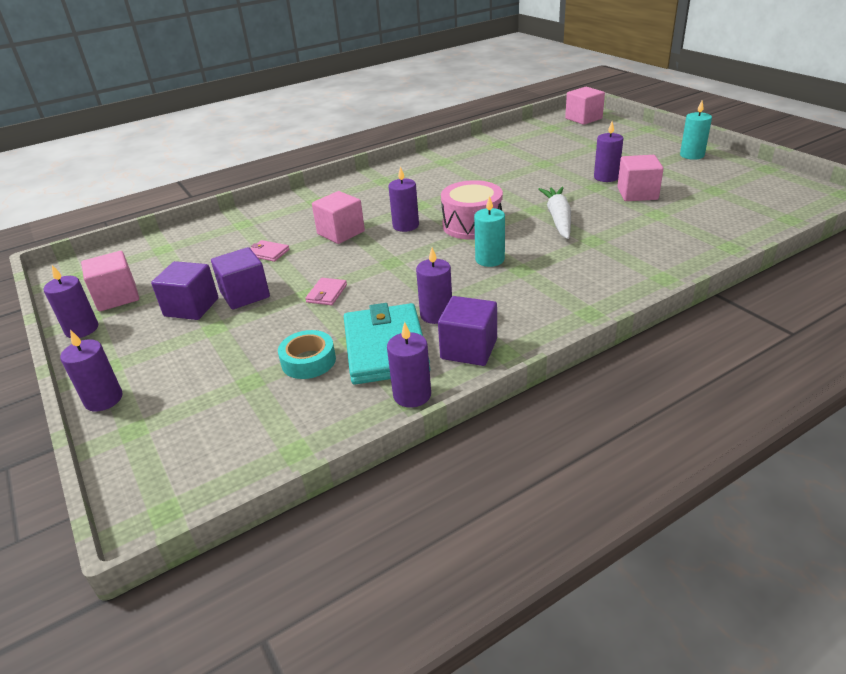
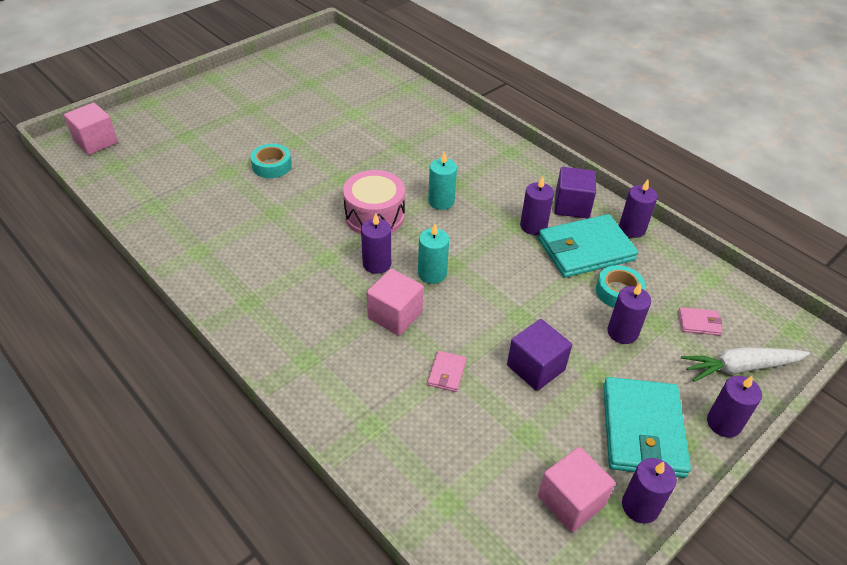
camera: 105 degrees left, 10 degrees up
(140, 344) = (642, 430): none -> turquoise wallet
(191, 307) = (569, 409): purple cube -> none
(327, 293) = (518, 301): pink wallet -> pink wallet (699, 323)
(553, 179) = (272, 166): none -> turquoise tape
(558, 218) = (362, 163): white carrot -> white carrot (740, 368)
(606, 177) = (273, 134): purple candle -> purple candle (622, 332)
(637, 193) = (313, 119): pink cube -> none
(692, 155) = (231, 85): turquoise candle -> turquoise candle (432, 273)

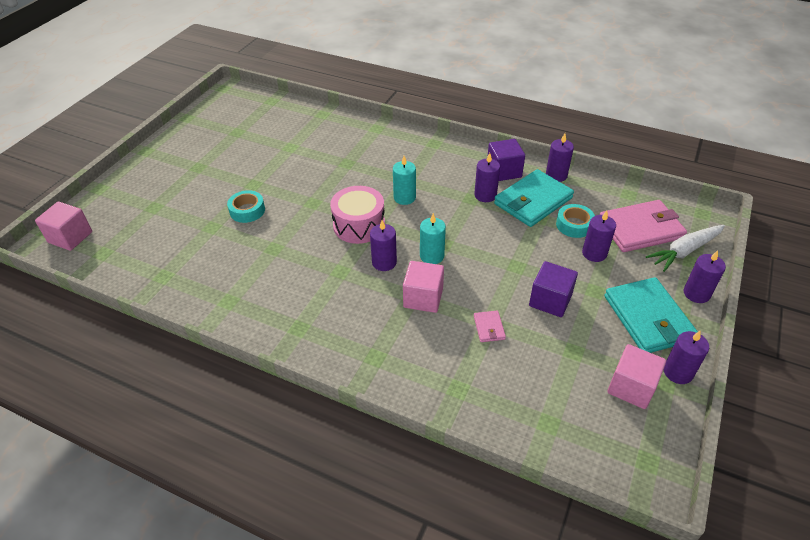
camera: 20 degrees left, 0 degrees up
(699, 323) = (640, 229): pink wallet -> pink wallet, size x2.31

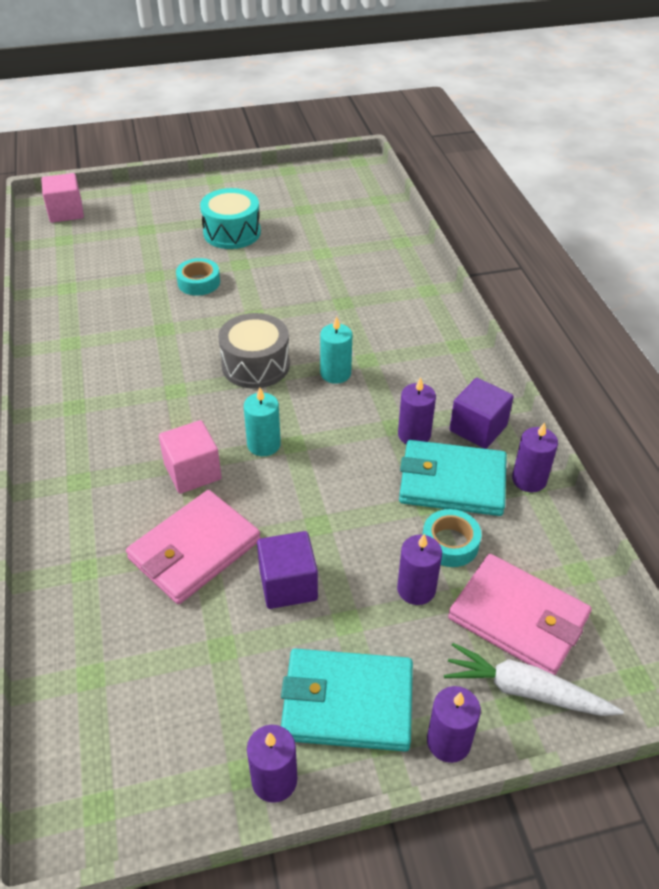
camera: 50 degrees right, 0 degrees up
(216, 172) = (232, 232): none -> turquoise drum
(359, 225) = (255, 365): pink drum -> grey drum
(384, 262) = (218, 414): purple candle -> none
(489, 328) = (194, 550): pink wallet -> pink wallet, size x2.31
(631, 387) = (207, 736): pink cube -> none
(648, 318) = (347, 703): turquoise wallet -> turquoise wallet turned 60 degrees clockwise

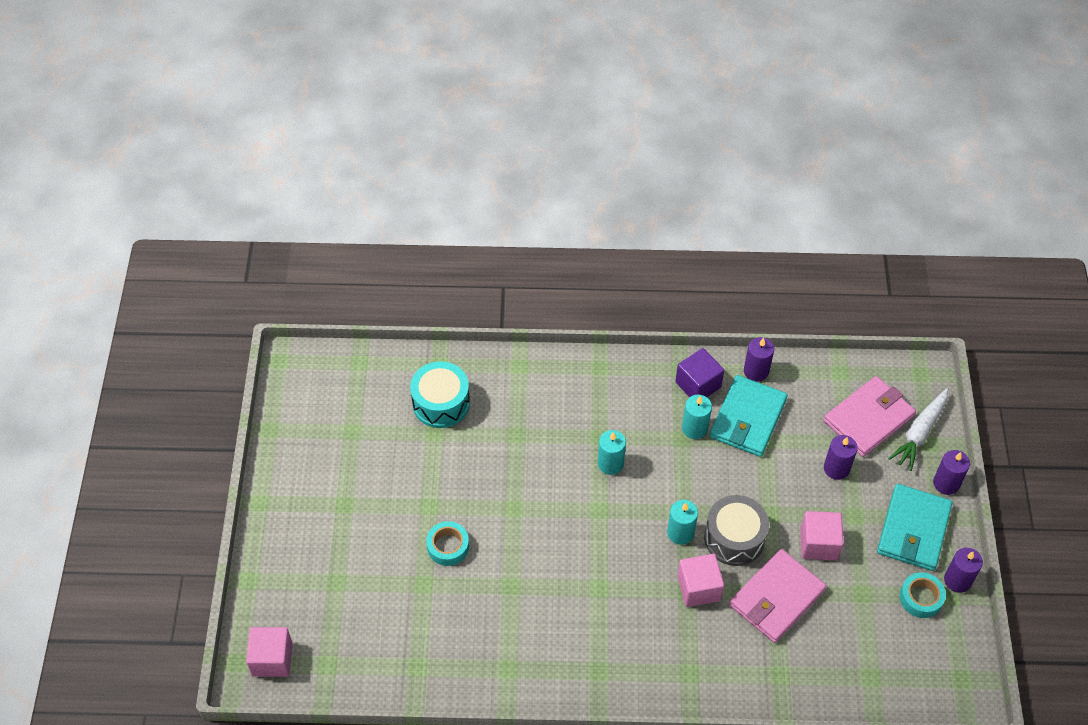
camera: 75 degrees left, 10 degrees up
(194, 550) = (776, 598): pink wallet -> pink wallet turned 75 degrees clockwise
(232, 232) = (371, 503): turquoise drum -> turquoise drum (441, 403)
(255, 365) = (583, 520): grey drum -> grey drum (734, 538)
(288, 584) = (818, 544): purple cube -> pink cube
(414, 435) = (694, 428): purple candle -> turquoise candle
(450, 543) = (802, 437): turquoise tape -> turquoise tape (921, 598)

